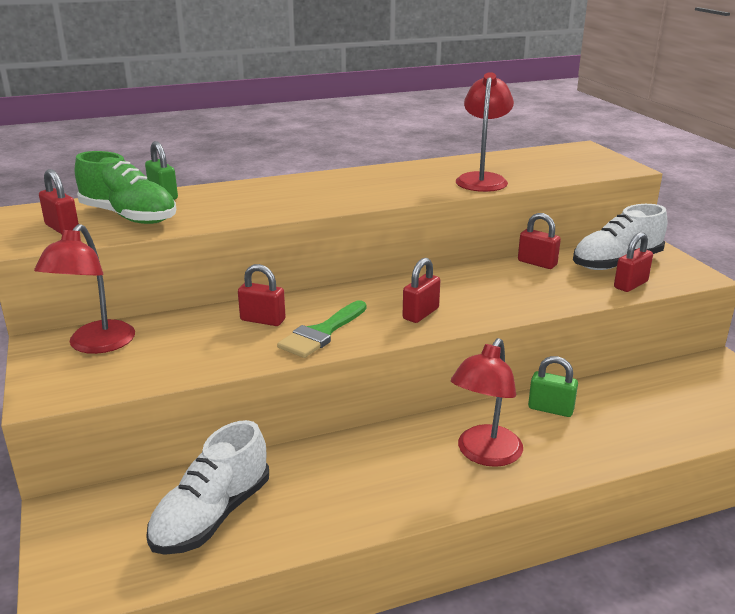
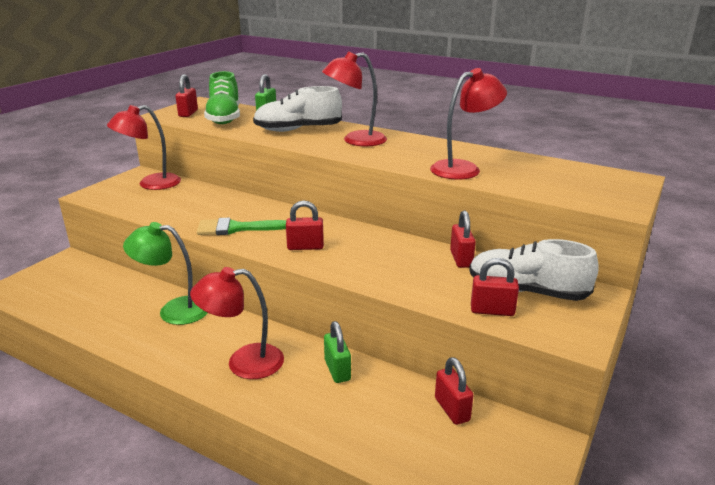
camera: 50 degrees right, 0 degrees up
(212, 516) = (95, 298): white shoe -> white shoe (298, 130)
(262, 320) = (230, 208): red padlock -> red padlock (452, 409)
(327, 464) = (174, 310): none -> green lamp
(338, 189) = (355, 140): none -> red lamp

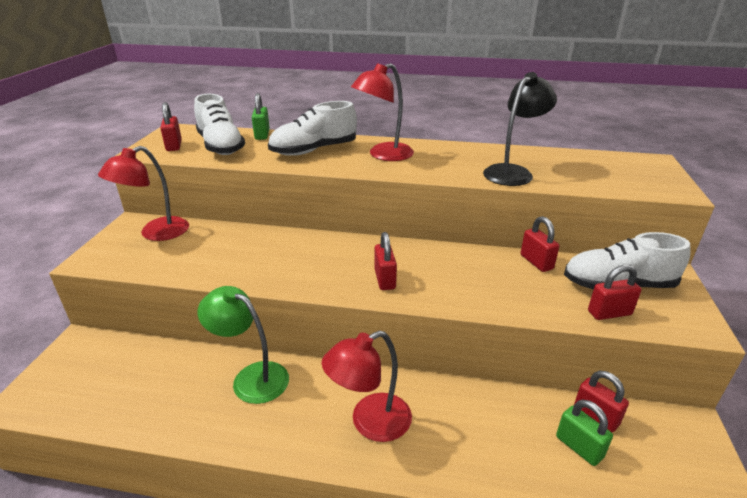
camera: 20 degrees left, 5 degrees up
(174, 310) = (251, 377): green lamp -> green lamp turned 45 degrees clockwise
(224, 118) = (221, 146): green shoe -> white shoe
(236, 228) = (296, 271): green brush -> none
(305, 247) = (385, 279): red padlock -> red padlock turned 75 degrees counterclockwise
(337, 370) = (467, 403): green padlock -> green padlock (579, 447)
(464, 168) = (513, 172): red lamp -> black lamp

